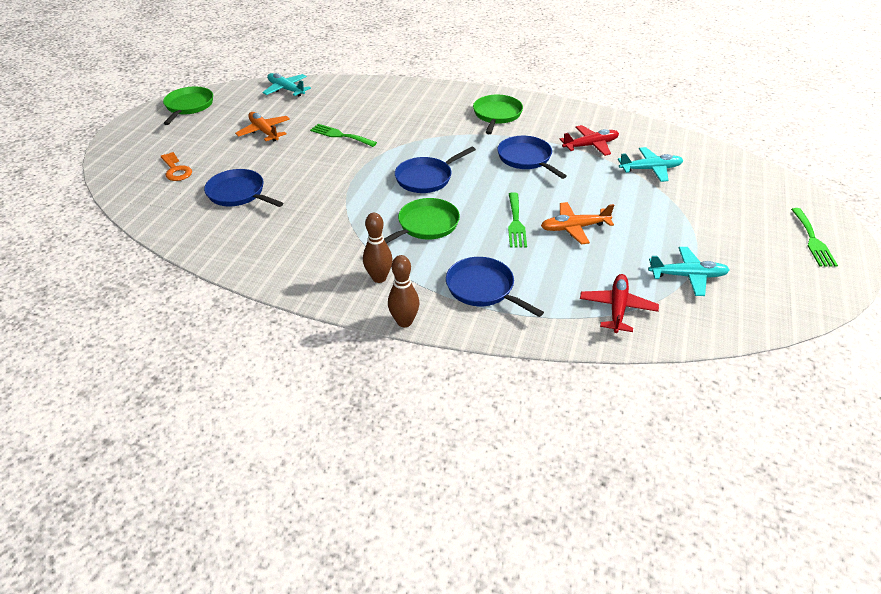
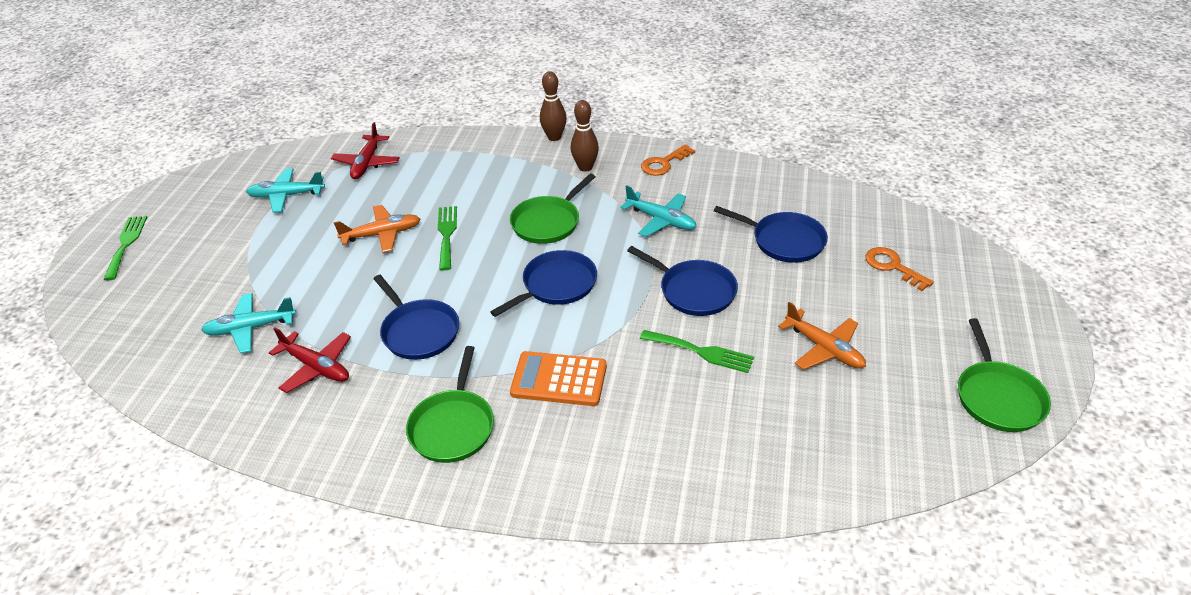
camera: 175 degrees right, 0 degrees up
(286, 89) = (858, 464): turquoise plane -> turquoise plane (661, 220)
(298, 274) = (663, 163): none -> orange key
(433, 129) = (559, 379): none -> orange calculator
(483, 288) = (486, 167): blue pan -> blue pan (694, 291)
(590, 145) = (316, 367): red plane -> red plane turned 120 degrees counterclockwise

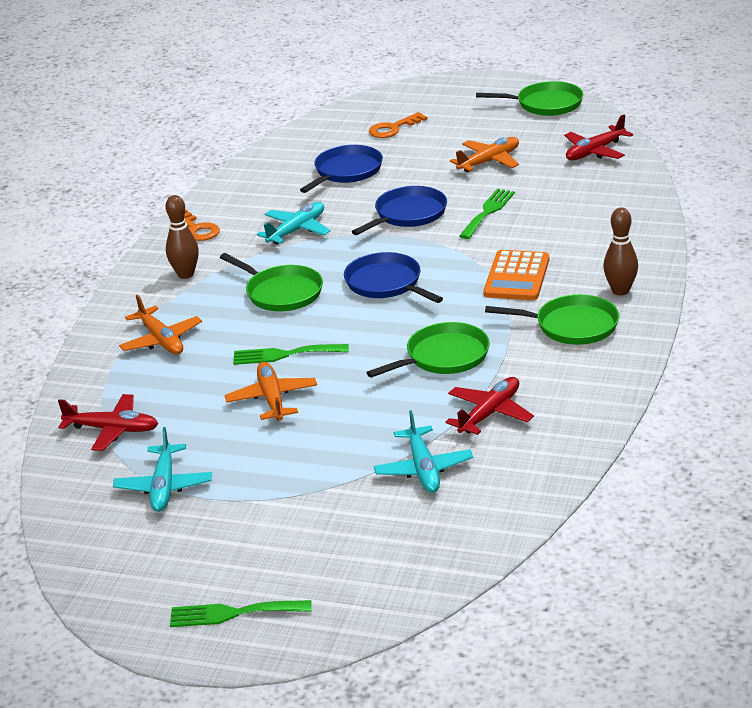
camera: 85 degrees left, 10 degrees down
(419, 331) = (444, 357): blue pan -> green pan
(483, 168) = (161, 340): none -> orange plane
(554, 137) = (114, 296): brown bowling pin -> brown bowling pin (620, 291)
(868, 448) = (595, 152): none -> red plane

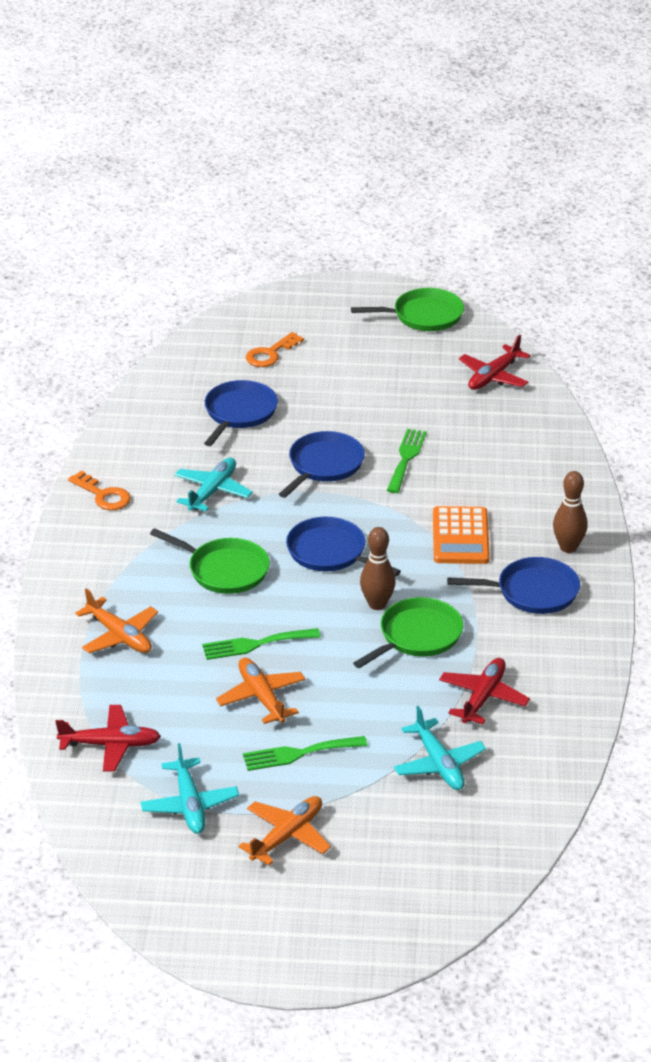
camera: 15 degrees left, 5 degrees up
(185, 274) = (113, 553): brown bowling pin -> brown bowling pin (377, 604)
(233, 613) = (310, 933): green fork -> green fork (299, 753)
(489, 161) = (387, 393): orange plane -> orange plane (287, 836)
(572, 326) = (533, 592): green pan -> blue pan

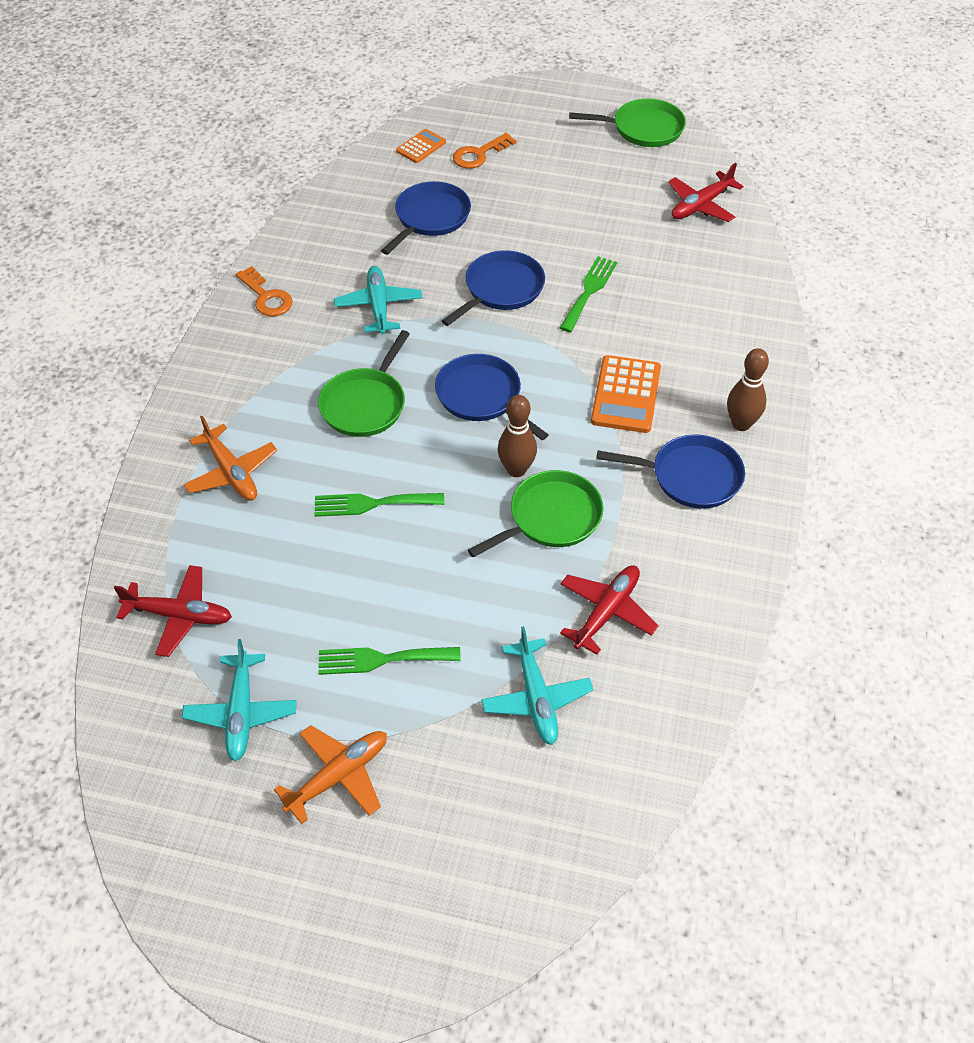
camera: 10 degrees right, 15 degrees up
(211, 353) = (421, 147): none -> orange calculator
(212, 491) = (378, 306): turquoise plane -> turquoise plane turned 45 degrees counterclockwise
(225, 570) = (365, 404): green pan -> green pan turned 75 degrees clockwise
(261, 697) = (360, 575): orange plane -> none

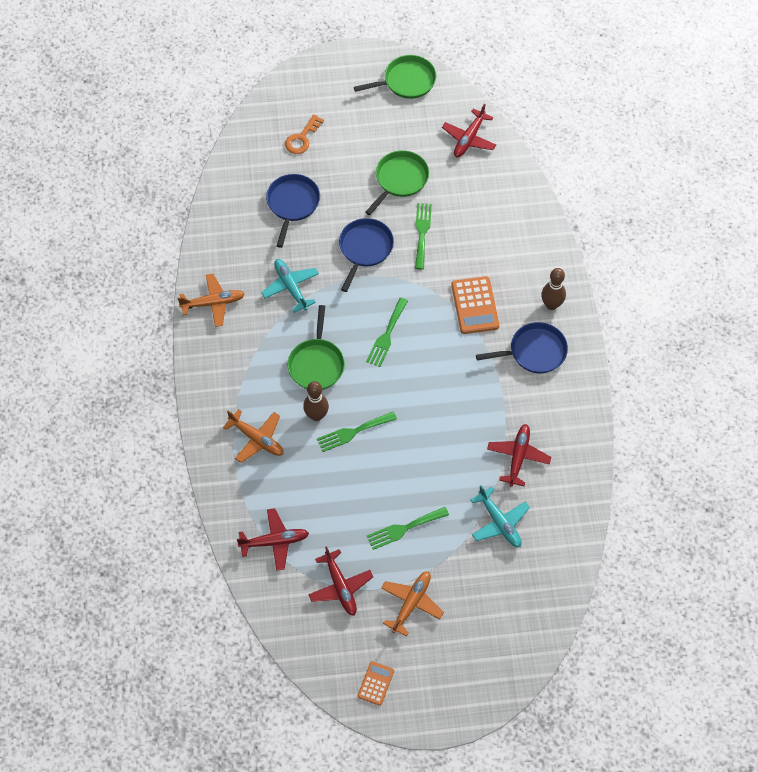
camera: 20 degrees left, 10 degrees up
(241, 713) = (340, 587): turquoise plane -> red plane
(267, 297) = (213, 303): orange key -> orange plane
(421, 147) = (258, 143): orange calculator -> orange calculator (375, 683)
(481, 397) = (386, 335): blue pan -> green fork
(516, 470) = (429, 380): brown bowling pin -> brown bowling pin (316, 415)
(551, 517) = (463, 406): green pan -> green pan (400, 179)

